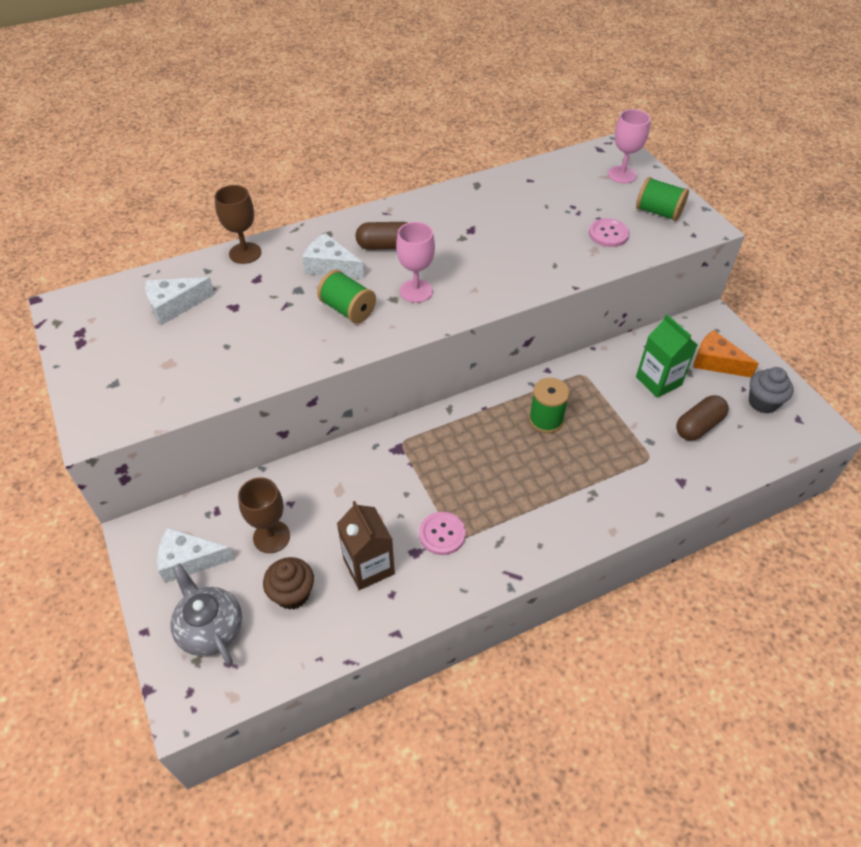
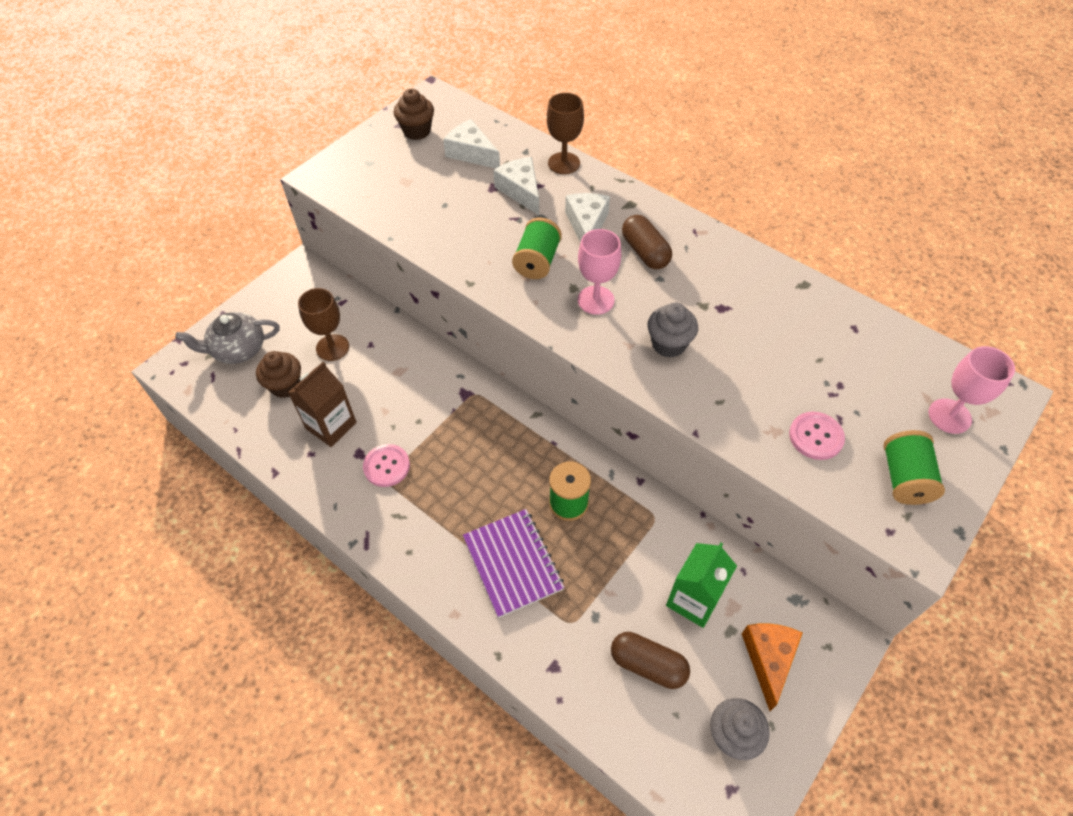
camera: 65 degrees right, 5 degrees up
(103, 333) = (417, 131): none -> brown cupcake
(189, 560) = (291, 308): white cheese -> white cheese (521, 191)
(210, 628) = (238, 349): grey teapot -> grey teapot turned 135 degrees counterclockwise
(487, 269) = (668, 344): none -> grey cupcake
(583, 475) = (513, 563): none -> purple notebook

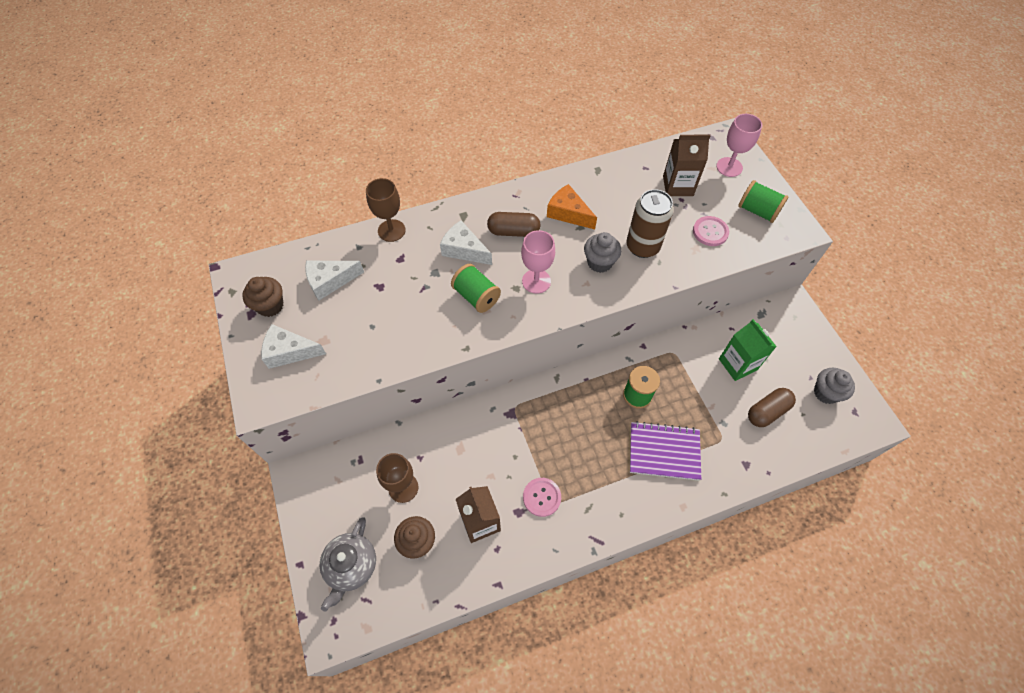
camera: 60 degrees left, 5 degrees up
(521, 191) = (398, 270): white cheese -> white cheese (289, 352)
(728, 375) = (642, 246): none -> brown can
(768, 659) = (790, 349): orange cheese -> orange cheese (568, 213)
(858, 372) = (678, 186): none -> brown carton

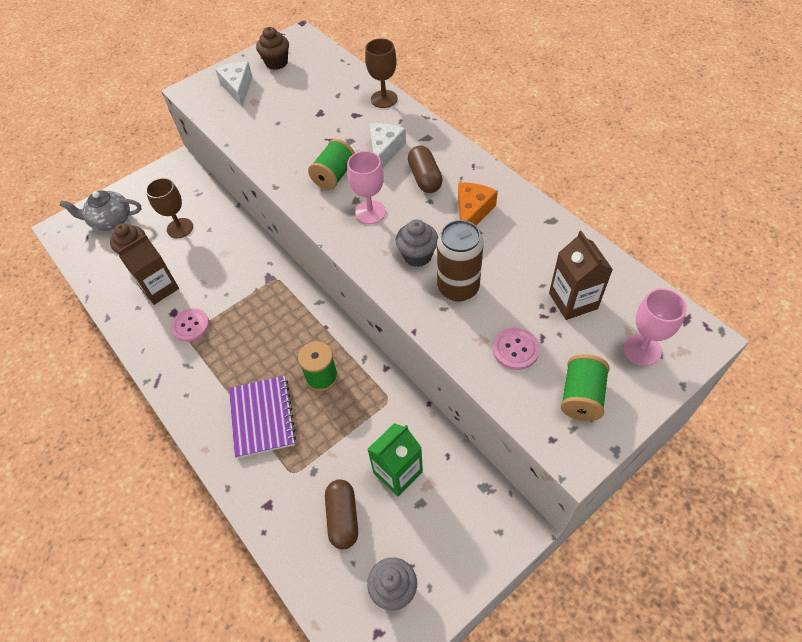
camera: 75 degrees right, 5 degrees down
(330, 281) = (313, 84): white cheese -> none
(767, 411) = (343, 517): brown capsule -> brown capsule turned 45 degrees clockwise

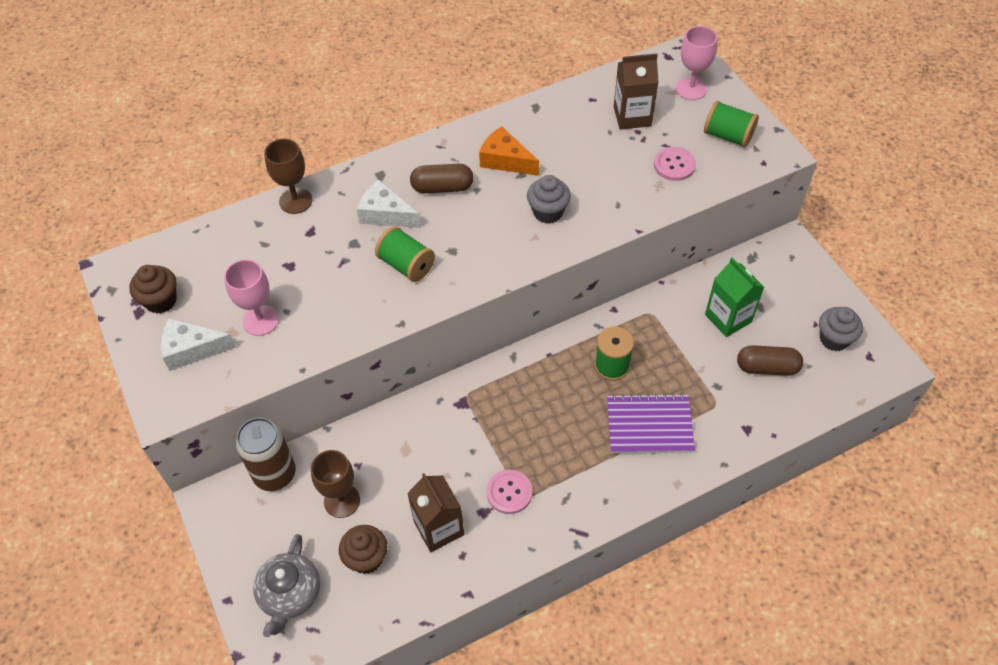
camera: 80 degrees left, 0 degrees up
(370, 212) = (475, 241): pink goblet -> pink goblet (261, 320)
(458, 288) = (596, 189): brown can -> brown can (275, 474)

